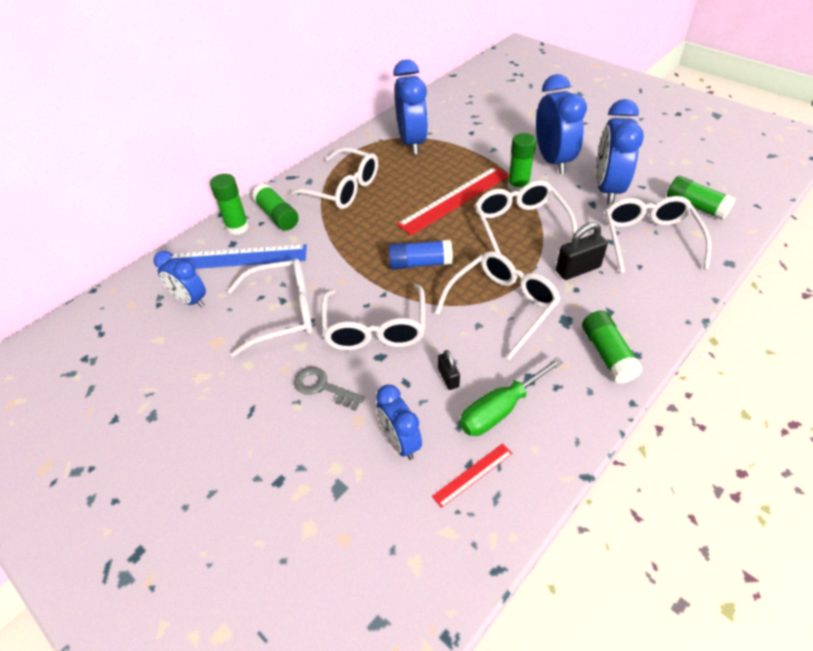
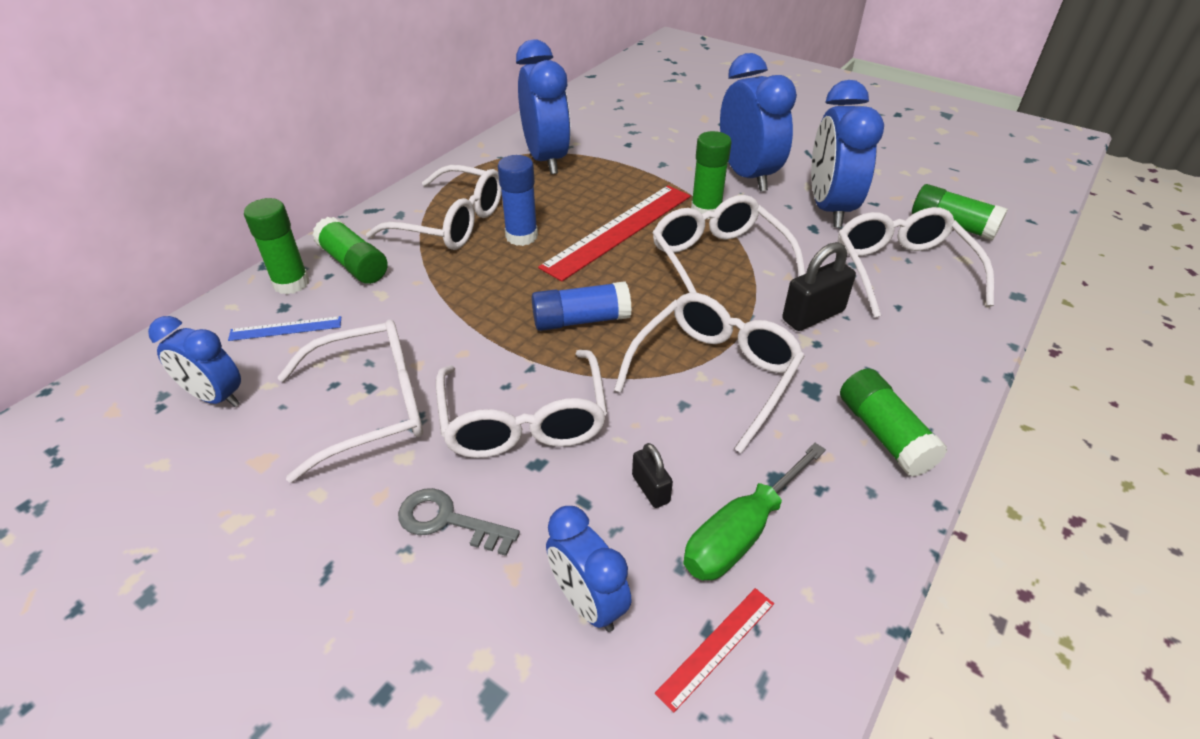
camera: 10 degrees left, 5 degrees down
(233, 258) = (285, 328): blue ruler -> blue ruler, size x0.47
(388, 201) = (521, 236): none -> blue glue stick

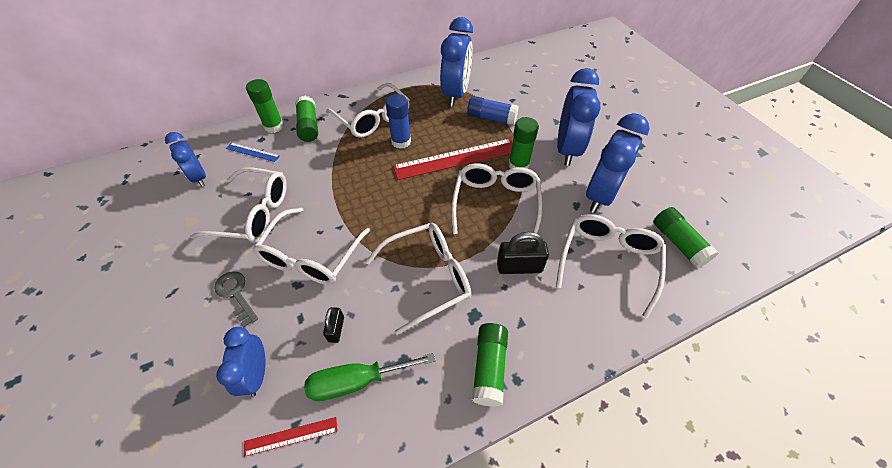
camera: 30 degrees right, 10 degrees up
(581, 320) = (387, 209): blue glue stick -> blue glue stick (491, 118)

